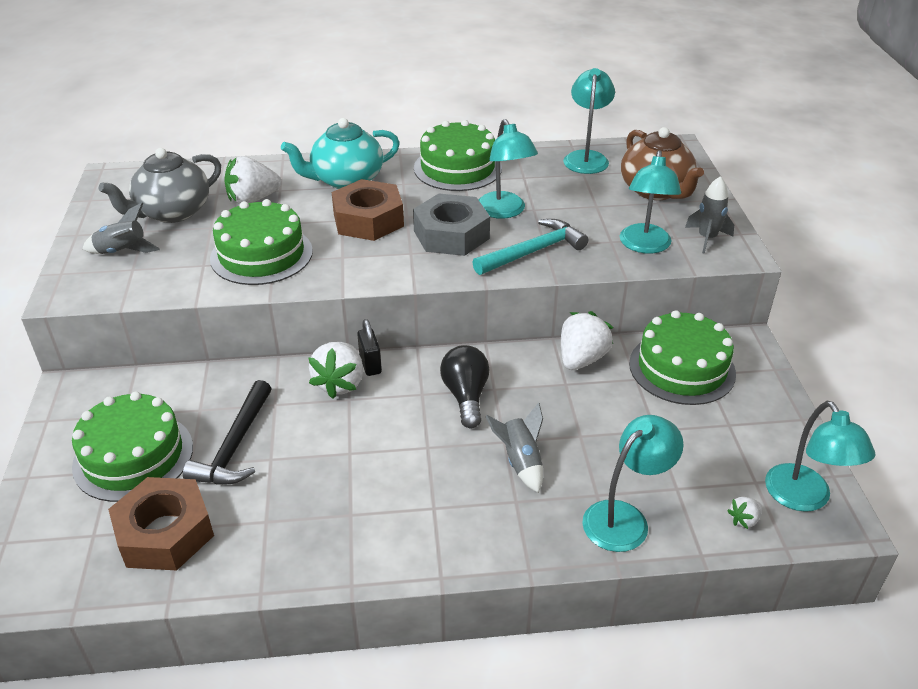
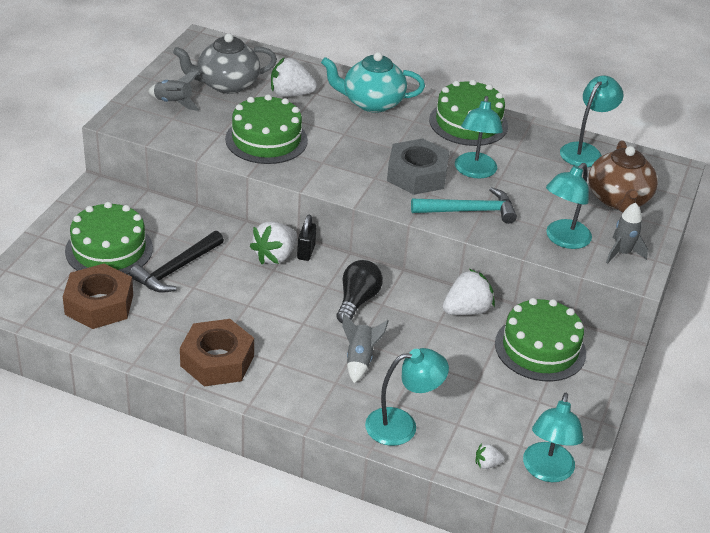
camera: 25 degrees right, 0 degrees up
(368, 220) = (363, 141): brown nut -> brown nut (217, 361)

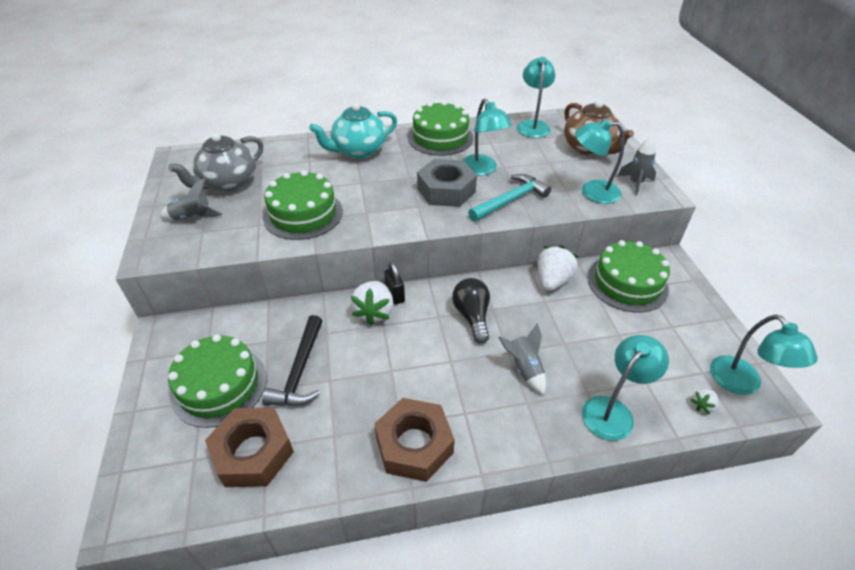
camera: 30 degrees left, 5 degrees up
(290, 94) = (289, 169): white strawberry -> none
(563, 239) = (592, 191): turquoise lamp -> turquoise lamp turned 90 degrees clockwise

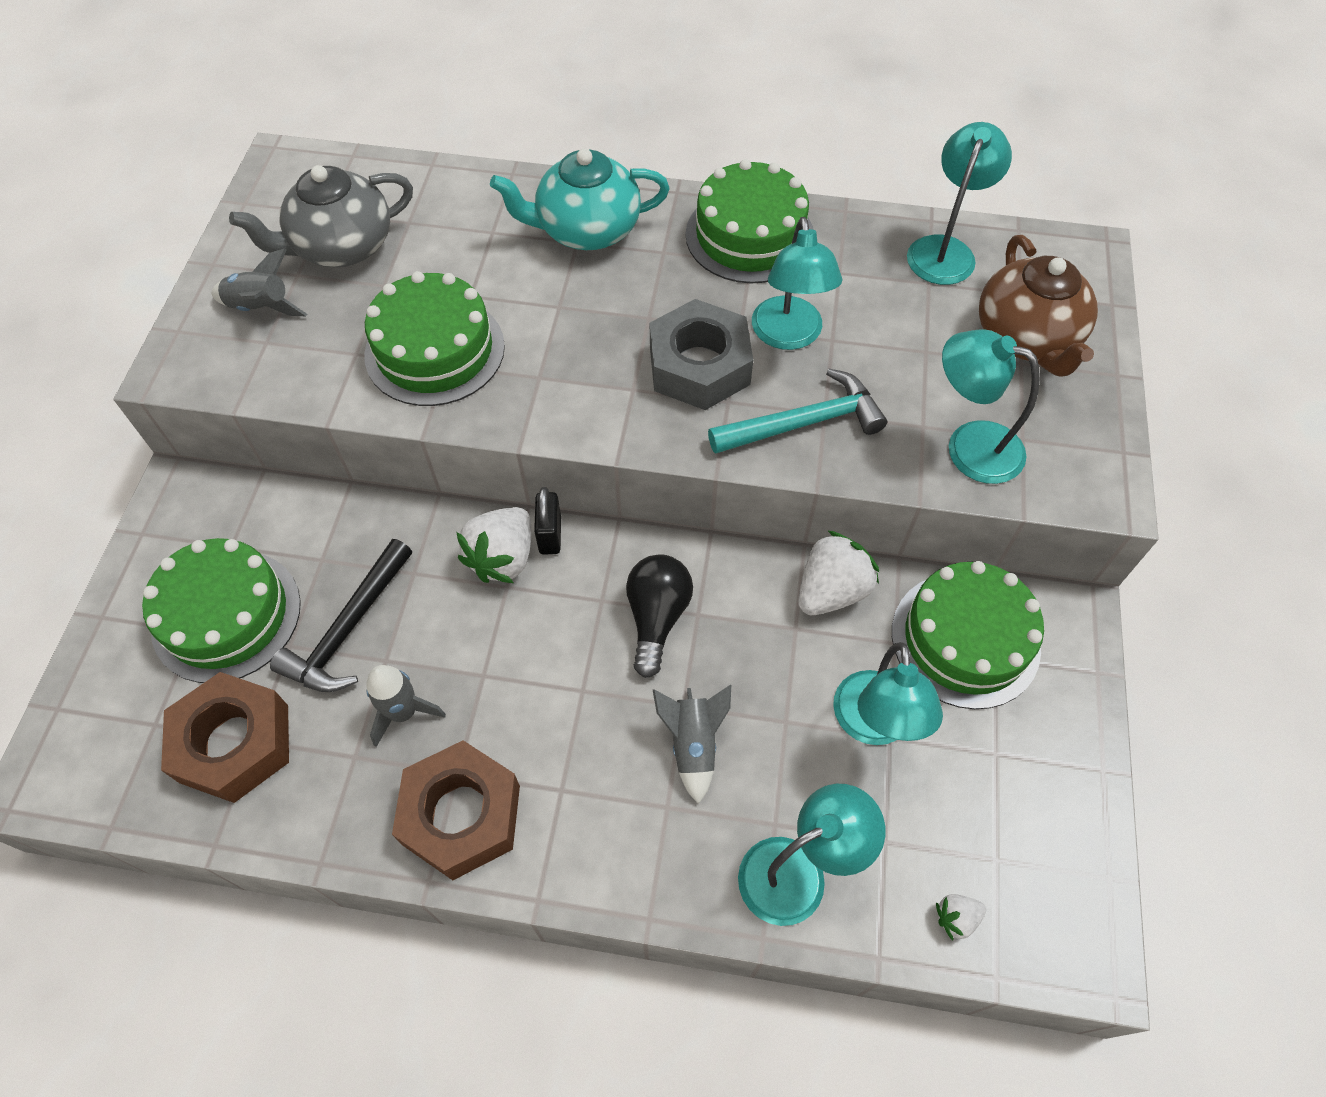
camera: 20 degrees right, 15 degrees up
(635, 183) = (1068, 450): grey rocket -> grey rocket (403, 712)
(742, 384) = (1053, 905): turquoise lamp -> turquoise lamp (874, 725)

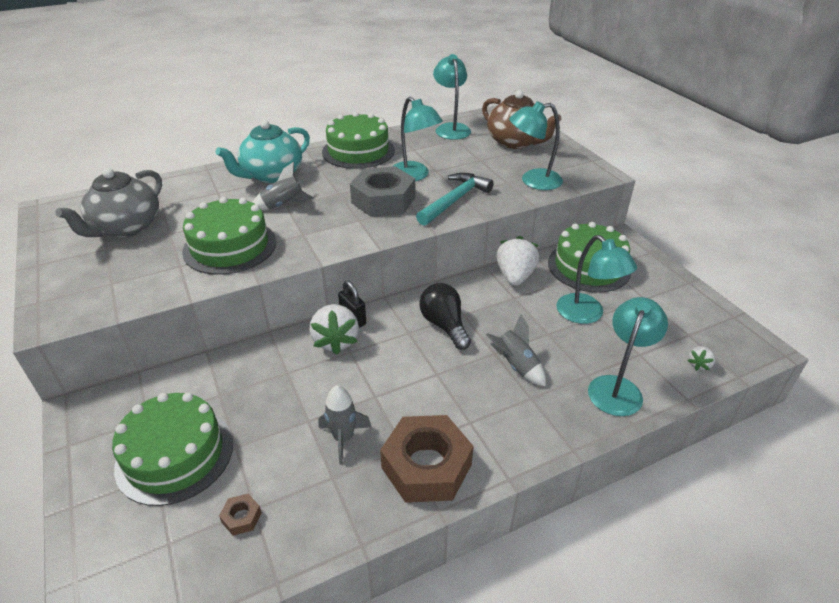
camera: 35 degrees left, 20 degrees down
(234, 743) = (241, 517): brown nut -> brown nut, size x0.40
(261, 308) = (93, 270): grey rocket -> grey rocket (283, 205)
(349, 629) = (269, 418): black hammer -> none

